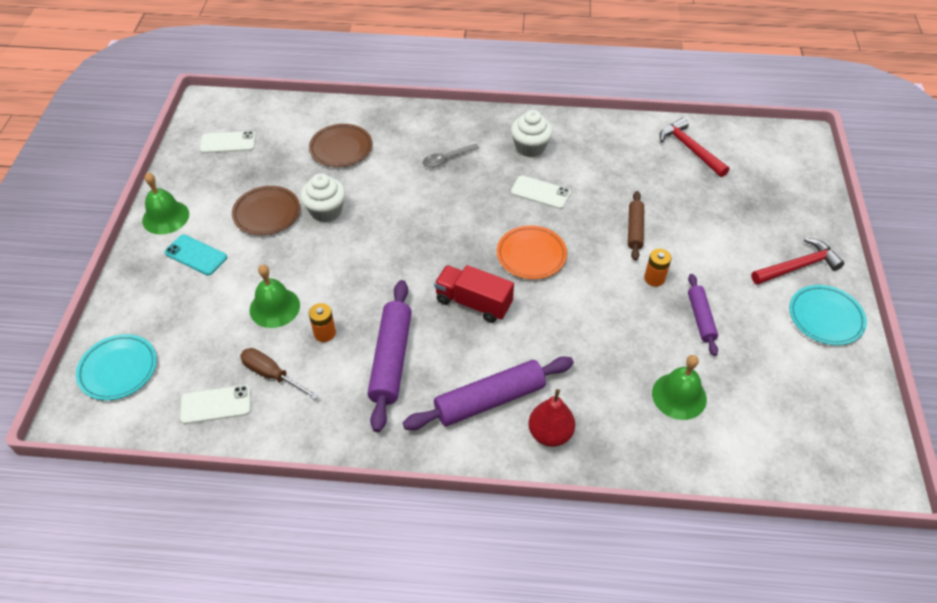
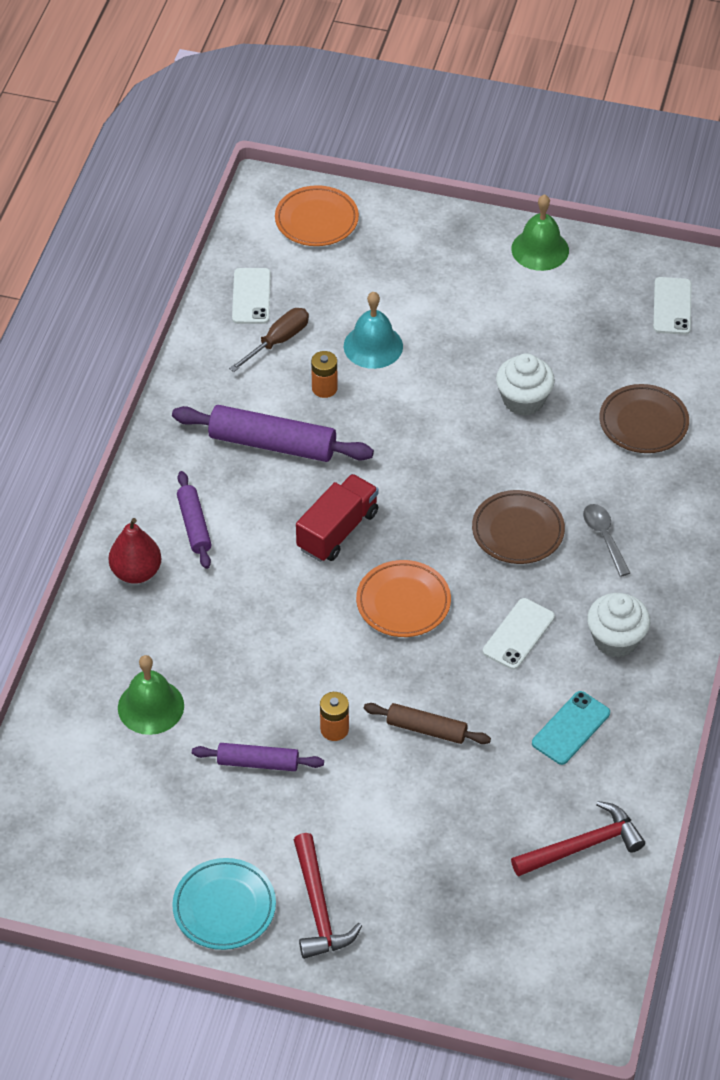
camera: 100 degrees right, 0 degrees up
(118, 369) = (316, 220): turquoise plate -> orange plate
(196, 255) = (470, 278): turquoise phone -> turquoise phone (571, 728)
(267, 213) = (529, 342): brown plate -> brown plate (518, 531)
(274, 307) = (373, 346): green bell -> turquoise bell
(490, 400) = (194, 525): purple rolling pin -> purple rolling pin, size x0.58

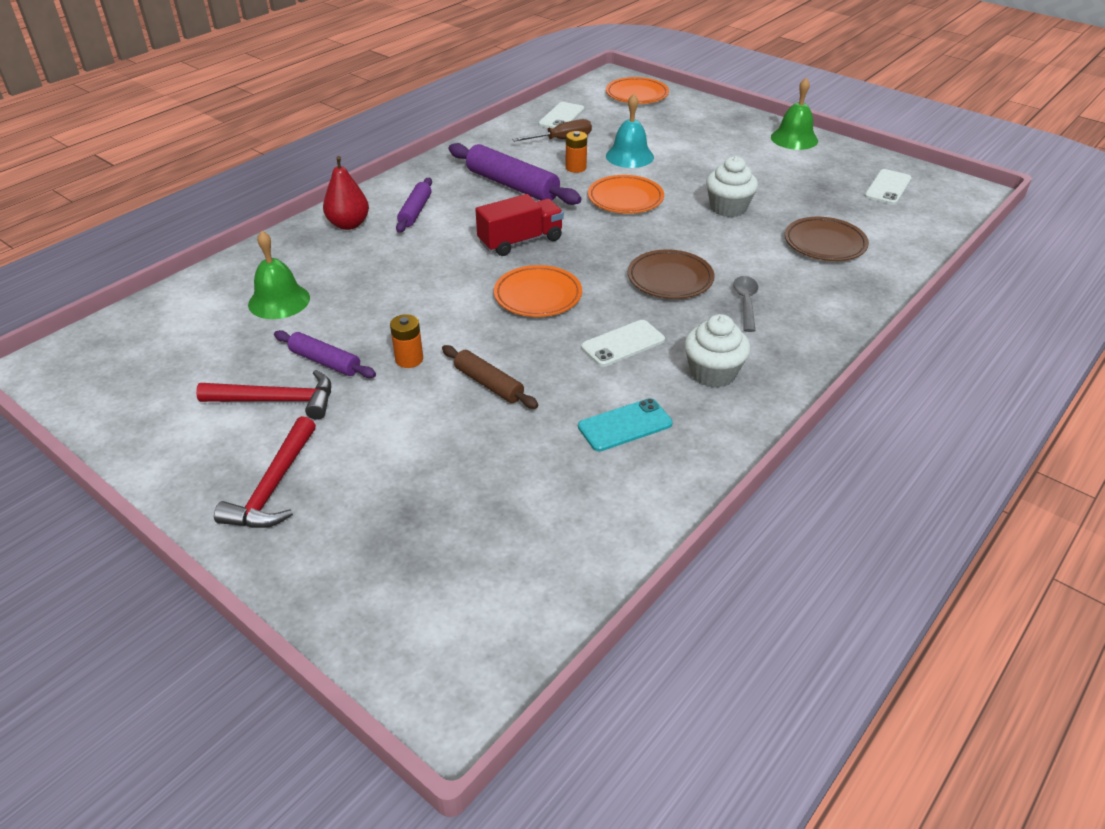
camera: 25 degrees right, 10 degrees down
(224, 907) = (194, 456): turquoise plate -> none
(408, 423) = (625, 199): none -> orange plate
(582, 846) = (570, 527): red hammer -> red hammer (277, 400)

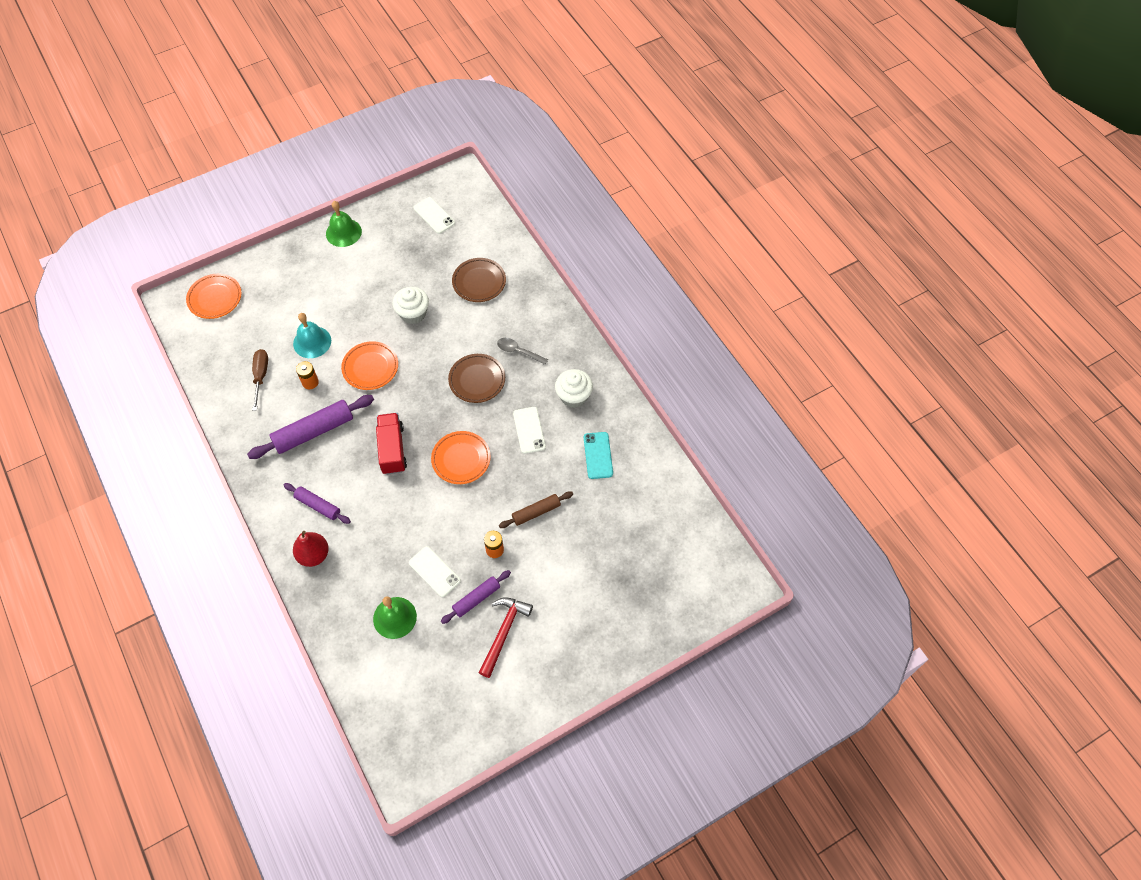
camera: 70 degrees left, 20 degrees up
(274, 487) = (579, 644): red hammer -> none
(561, 117) = (222, 363): white phone -> white phone (434, 572)

